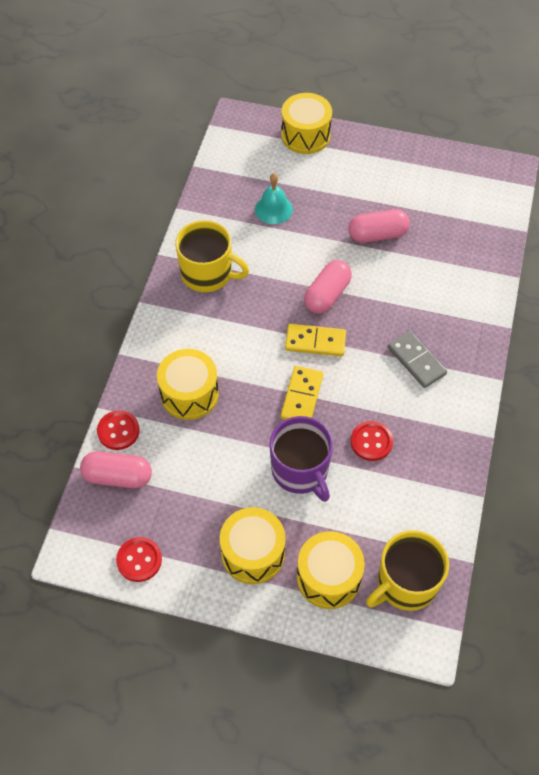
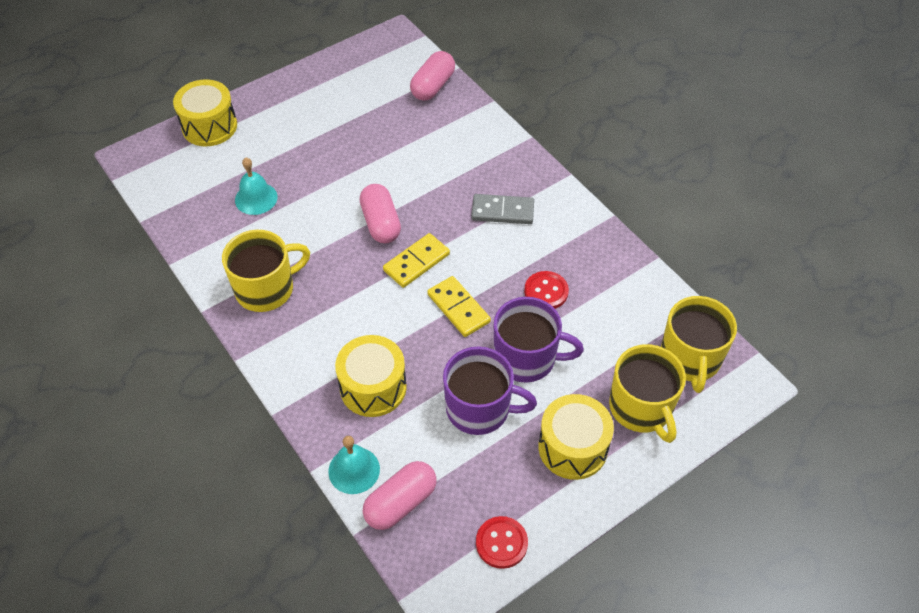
camera: 50 degrees left, 5 degrees down
(118, 431) = (354, 470): red button -> turquoise bell
(231, 471) = (479, 408): none -> purple mug
(328, 577) = (641, 408): yellow drum -> yellow mug
(377, 234) = (361, 151): pink capsule -> pink capsule (433, 86)

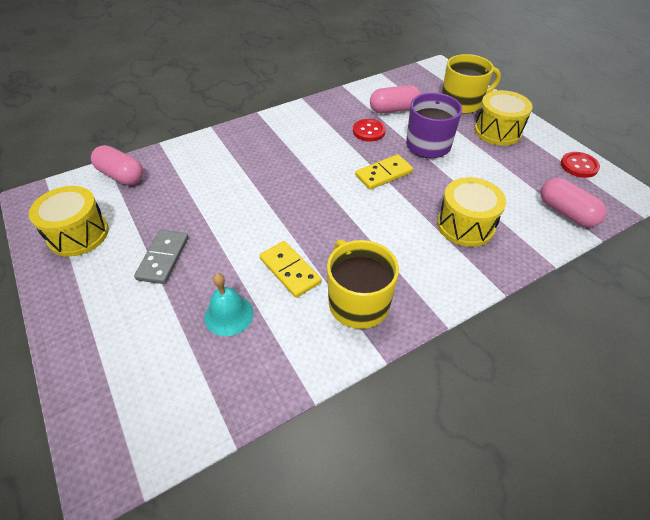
camera: 85 degrees left, 5 degrees down
(209, 126) = (88, 370): yellow drum -> yellow drum (78, 234)
(354, 470) = (546, 238): turquoise bell -> none
(381, 223) = (286, 215): pink capsule -> pink capsule (394, 109)
(416, 262) = (334, 195): yellow domino -> yellow domino (290, 270)
(479, 408) = (475, 169): purple mug -> none
(502, 211) = (287, 146): grey domino -> grey domino (163, 258)
(690, 359) = (423, 83): yellow mug -> none

